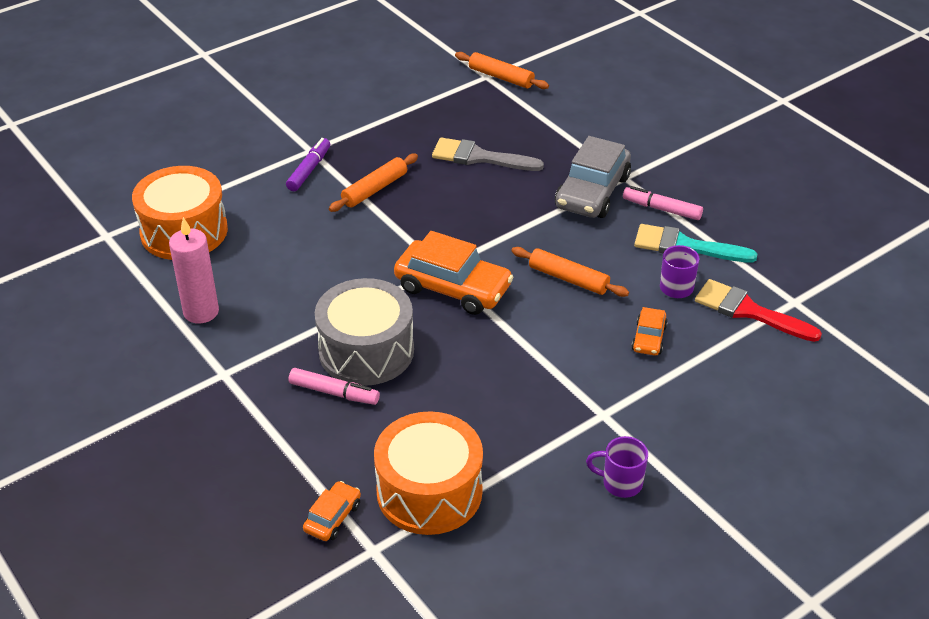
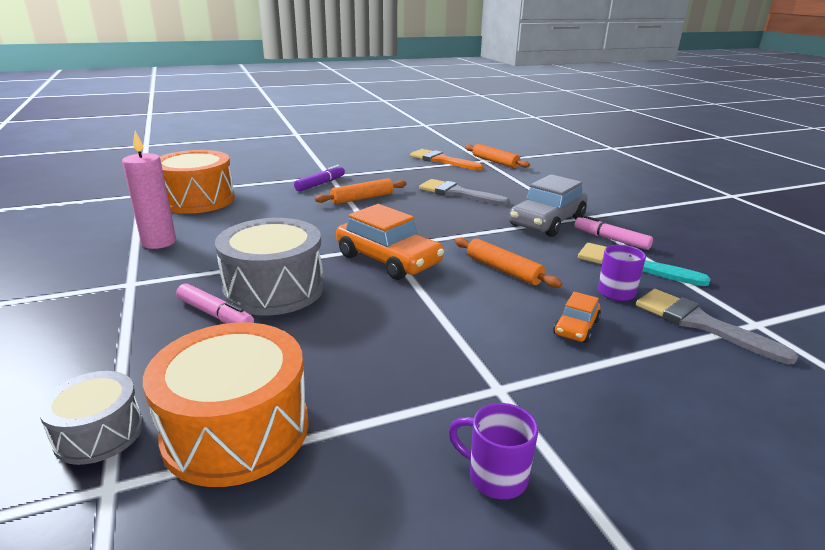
camera: 15 degrees right, 15 degrees down
(332, 517) = (99, 433): orange car -> grey drum
(433, 87) = (442, 160): none -> orange brush
(749, 311) = (700, 323): red brush -> grey brush

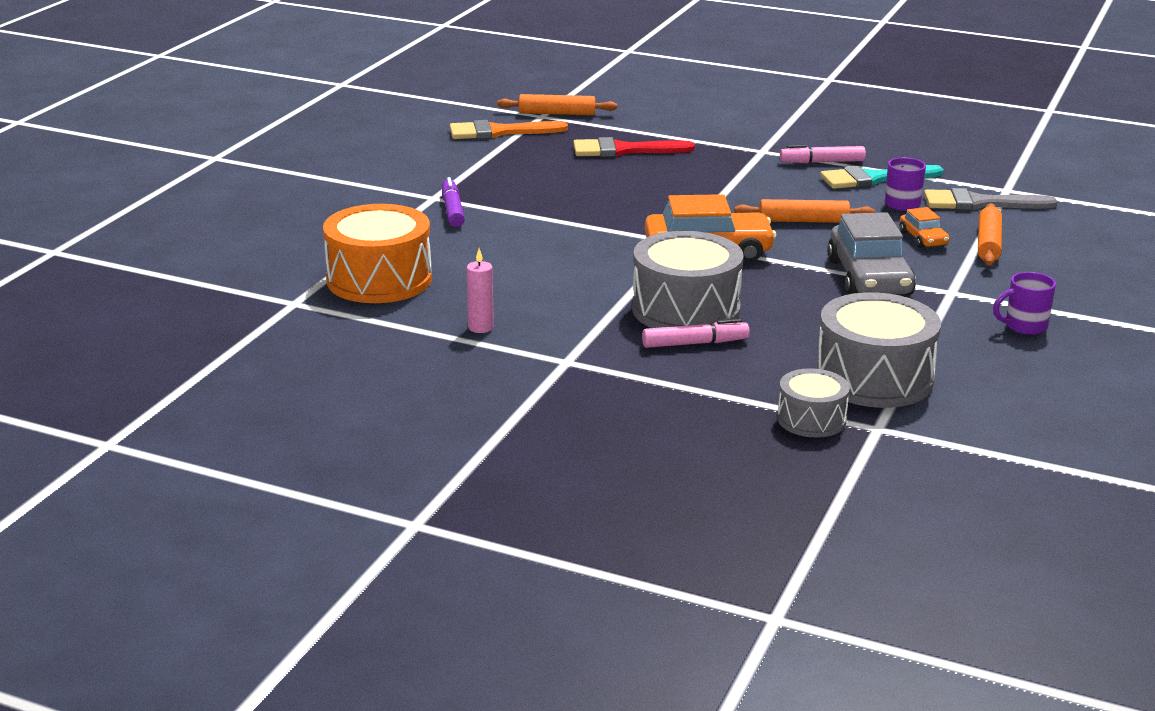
camera: 45 degrees left, 0 degrees up
(159, 242) = (480, 327): pink candle -> pink candle, size x0.60
(236, 430) = (874, 378): orange drum -> grey drum
(362, 198) = (539, 208): orange rolling pin -> orange rolling pin (988, 244)
(457, 193) = (611, 166): grey brush -> none
(487, 188) = (624, 150): none -> red brush
(547, 222) = (747, 165): grey car -> grey car (869, 278)

